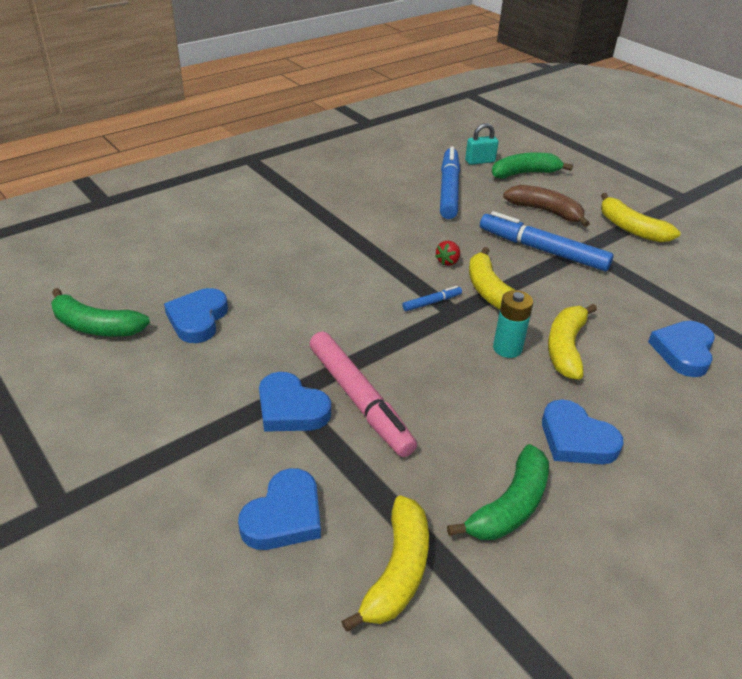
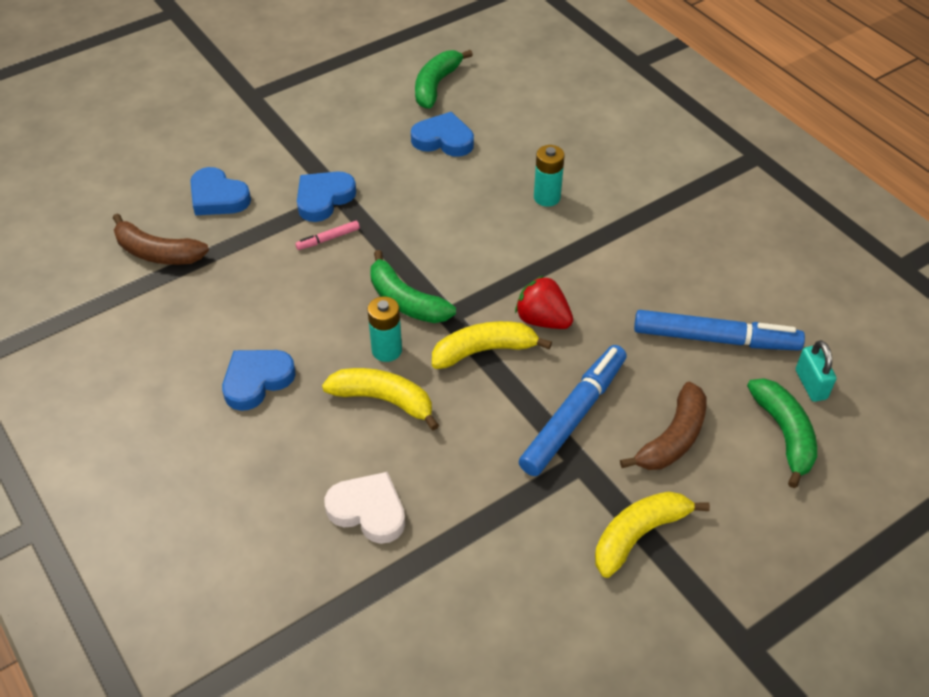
camera: 95 degrees right, 10 degrees up
(295, 256) = (547, 197): none -> turquoise battery
(359, 400) = (328, 239): pink marker -> pink marker, size x0.44
(397, 571) = (157, 253): yellow banana -> brown banana
(432, 302) = (465, 299): blue marker -> none
(448, 261) = (542, 320): red strawberry -> red strawberry, size x1.71
(510, 506) = (196, 322): green banana -> green banana (405, 301)
(683, 351) = (368, 510): blue heart -> white heart

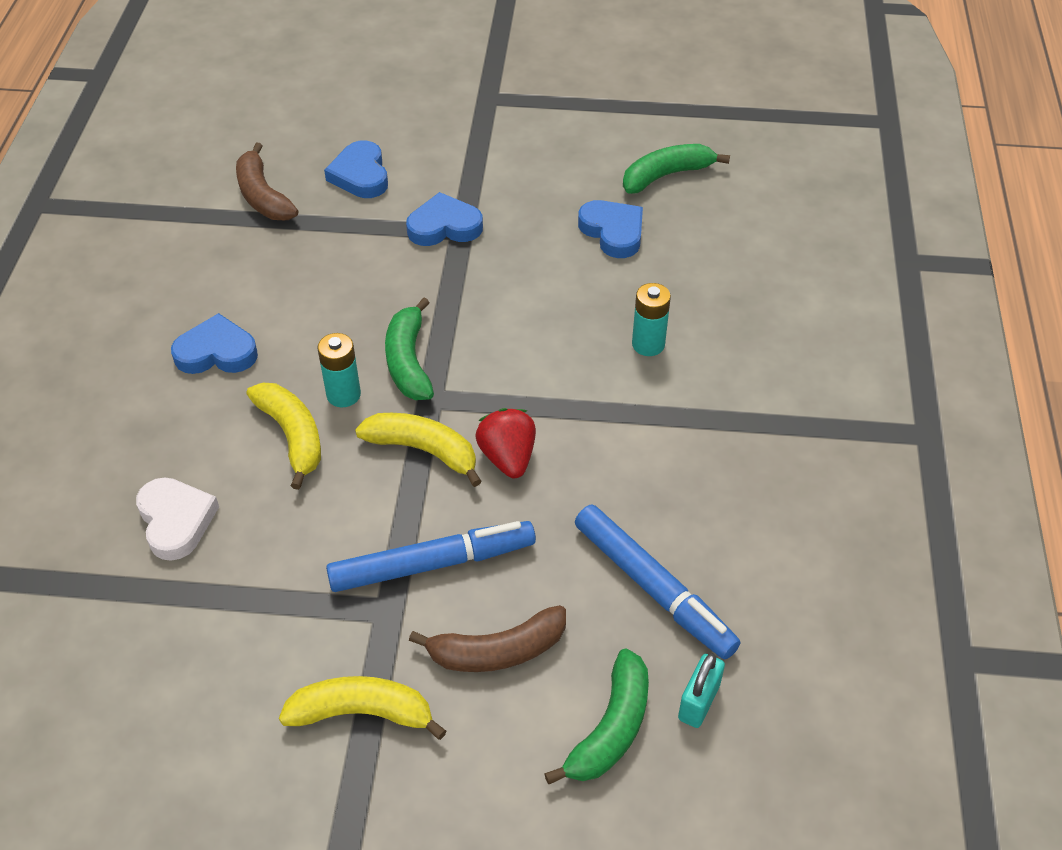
camera: 40 degrees right, 0 degrees up
(328, 239) = (407, 265): pink marker -> none

